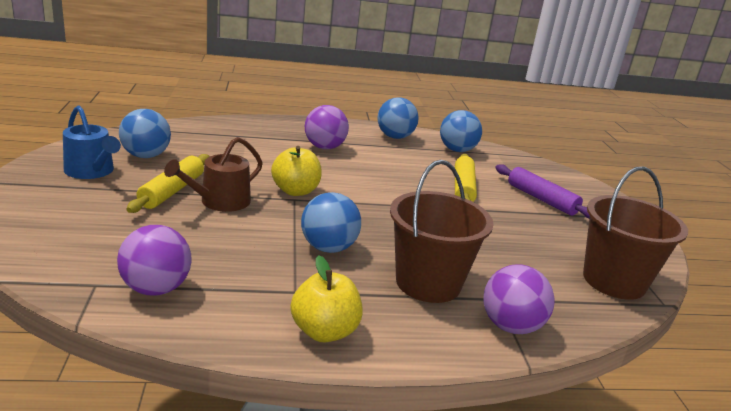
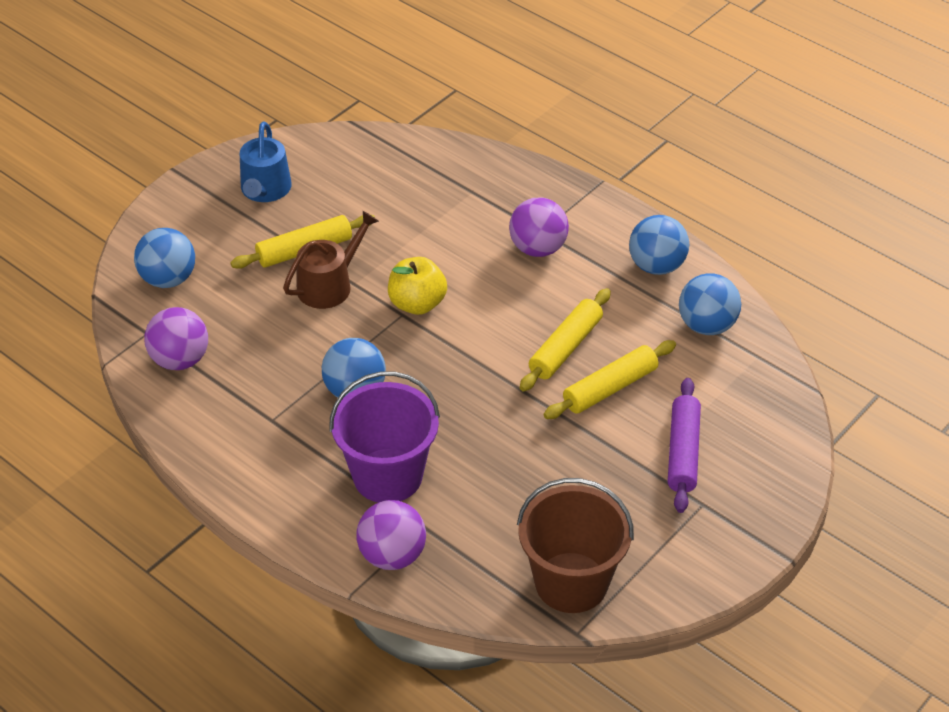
camera: 50 degrees right, 20 degrees up
(146, 156) = (334, 185): blue ball -> blue ball (168, 279)
(219, 202) = (330, 285): brown watering can -> brown watering can turned 135 degrees clockwise
(324, 331) = (247, 468): yellow apple -> none
(412, 180) = (565, 347): none -> yellow rolling pin
(428, 283) = (387, 476): brown bucket -> purple bucket

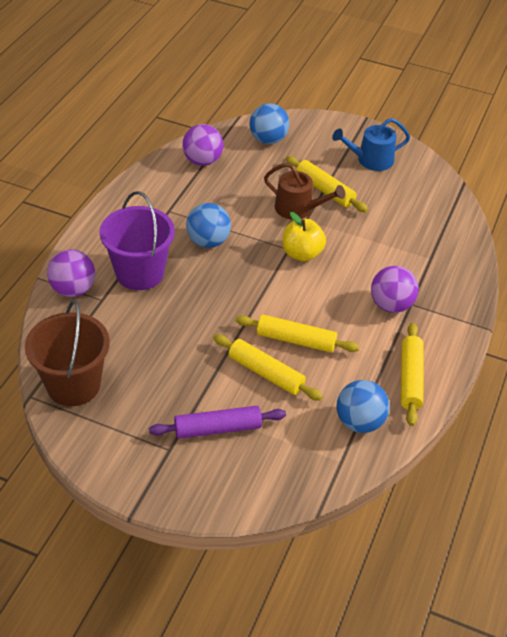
camera: 70 degrees right, 0 degrees up
(656, 266) = (410, 379): blue ball -> yellow rolling pin

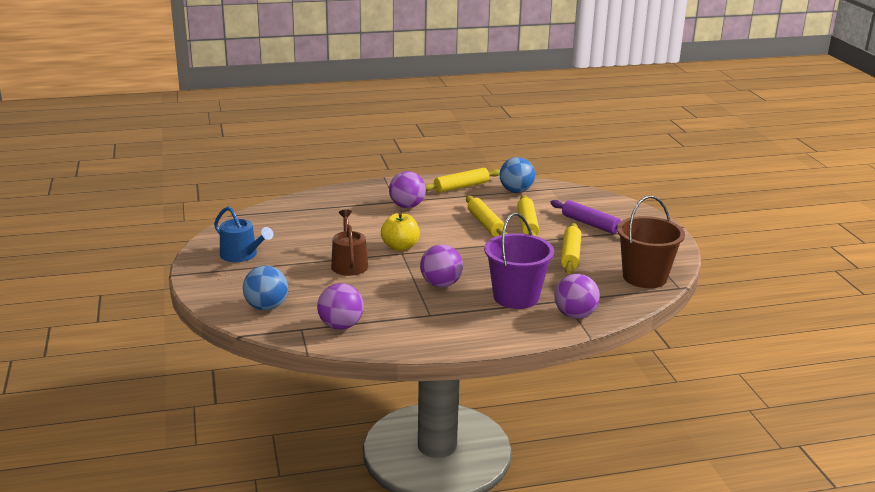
camera: 125 degrees left, 20 degrees down
(208, 241) = (441, 284): blue ball -> purple ball
(325, 190) = (310, 261): yellow rolling pin -> yellow rolling pin (570, 255)

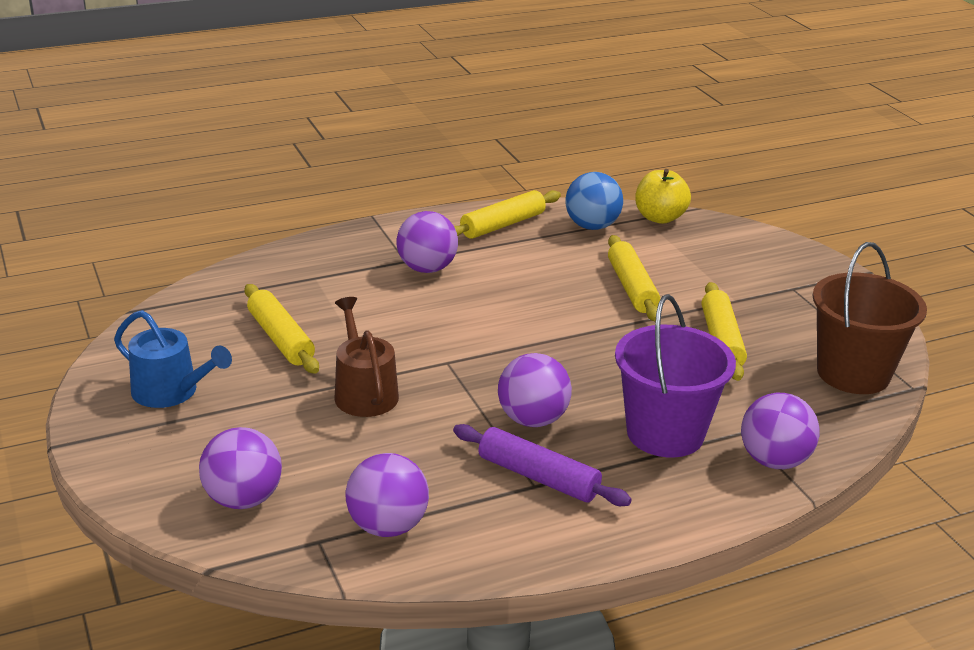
camera: 10 degrees left, 5 degrees up
(266, 307) = (243, 499): blue ball -> purple ball
(400, 247) = (440, 349): yellow apple -> yellow apple (659, 218)
(485, 224) = (566, 293): yellow rolling pin -> yellow rolling pin (281, 338)
(590, 224) = (729, 279): purple rolling pin -> purple rolling pin (538, 477)

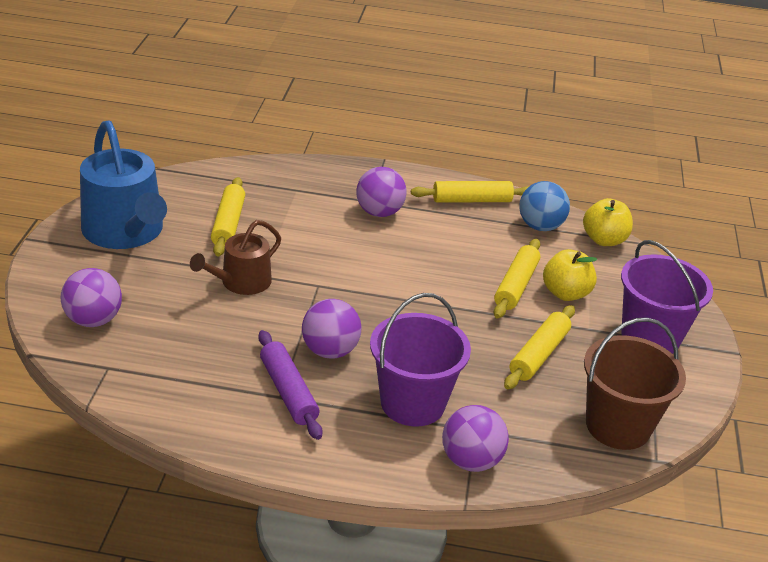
camera: 30 degrees right, 5 degrees up
(171, 392) = (126, 232): blue watering can -> blue watering can, size x1.71
(364, 392) = (241, 282): brown watering can -> brown watering can turned 150 degrees counterclockwise
(387, 526) = (157, 378): purple ball -> none
(681, 277) = (565, 293): none -> yellow apple
(791, 286) = (650, 337): none -> purple bucket

